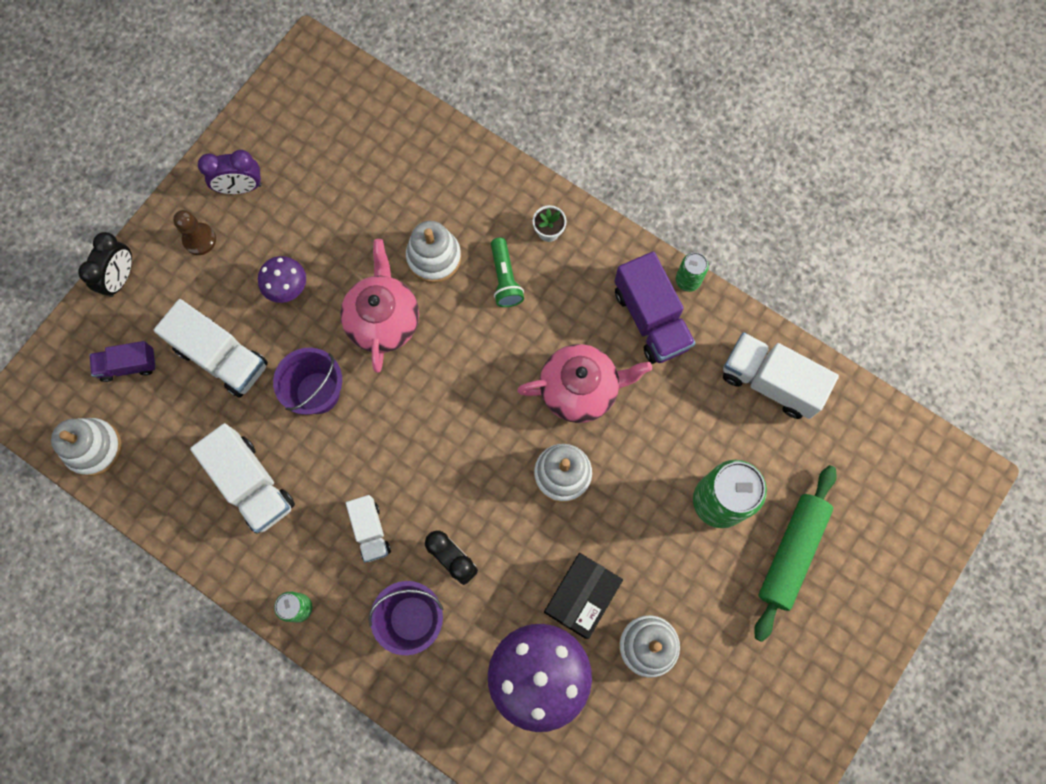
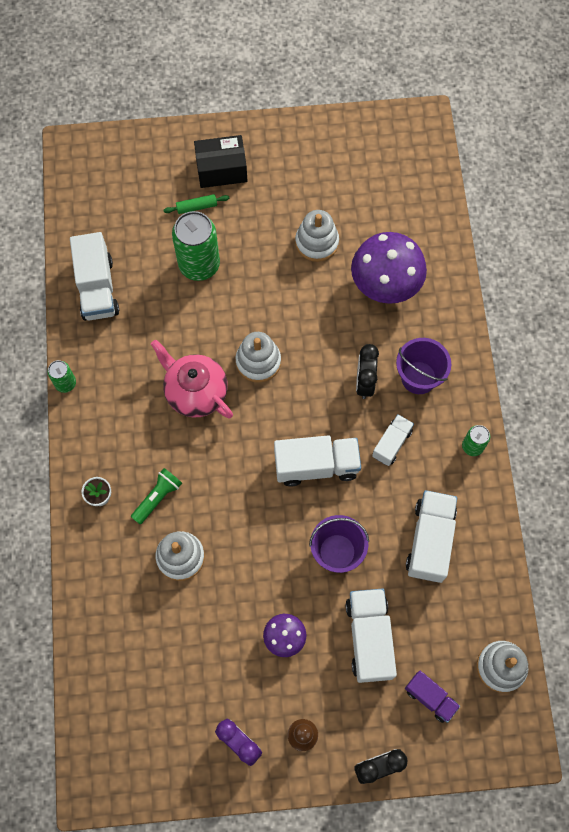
camera: 130 degrees left, 5 degrees down
(383, 320) = (252, 552): pink teapot -> none
(411, 441) = (316, 466): none -> white truck
(581, 597) = (321, 296): black box -> black box (221, 170)
(650, 319) = (111, 386): purple truck -> none
(791, 553) = (197, 207): green rolling pin -> green rolling pin, size x0.48

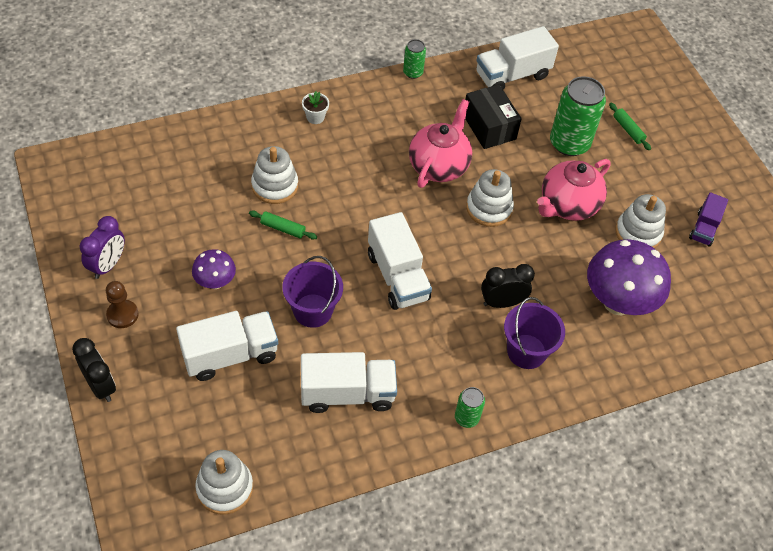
camera: 70 degrees right, 15 degrees down
(157, 497) = (326, 158): green flashlight -> none
(221, 170) = (677, 141): black box -> black box (489, 127)
(236, 560) = (283, 228): none -> green rolling pin
(272, 291) = (567, 205): none -> pink teapot
(392, 444) = (443, 339): white truck -> none
(430, 698) = (178, 422): purple truck -> purple truck (704, 228)

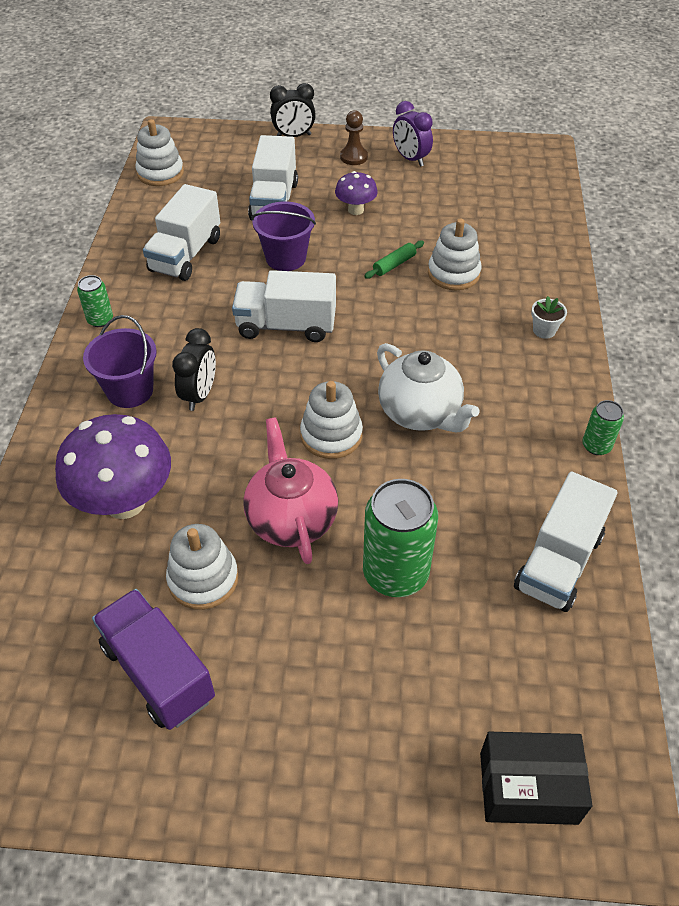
camera: 120 degrees right, 5 degrees down
(439, 166) = (420, 413): pink teapot -> white teapot
(489, 127) = (464, 490): black box -> black box (528, 787)
(512, 75) = (558, 562): white truck -> white truck turned 150 degrees counterclockwise
(628, 130) = (387, 670): green rolling pin -> none
(704, 228) = (158, 672): purple truck -> purple truck, size x1.69

